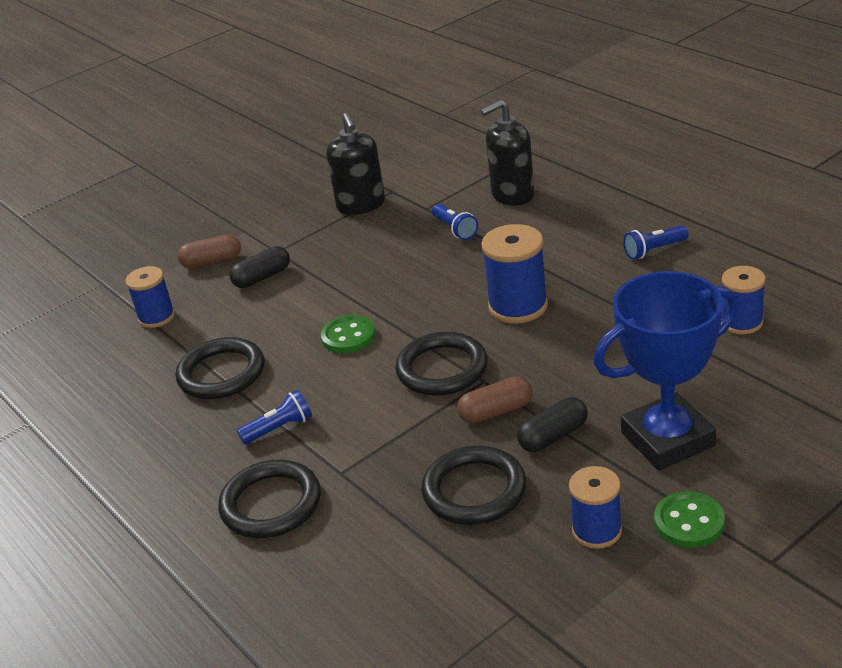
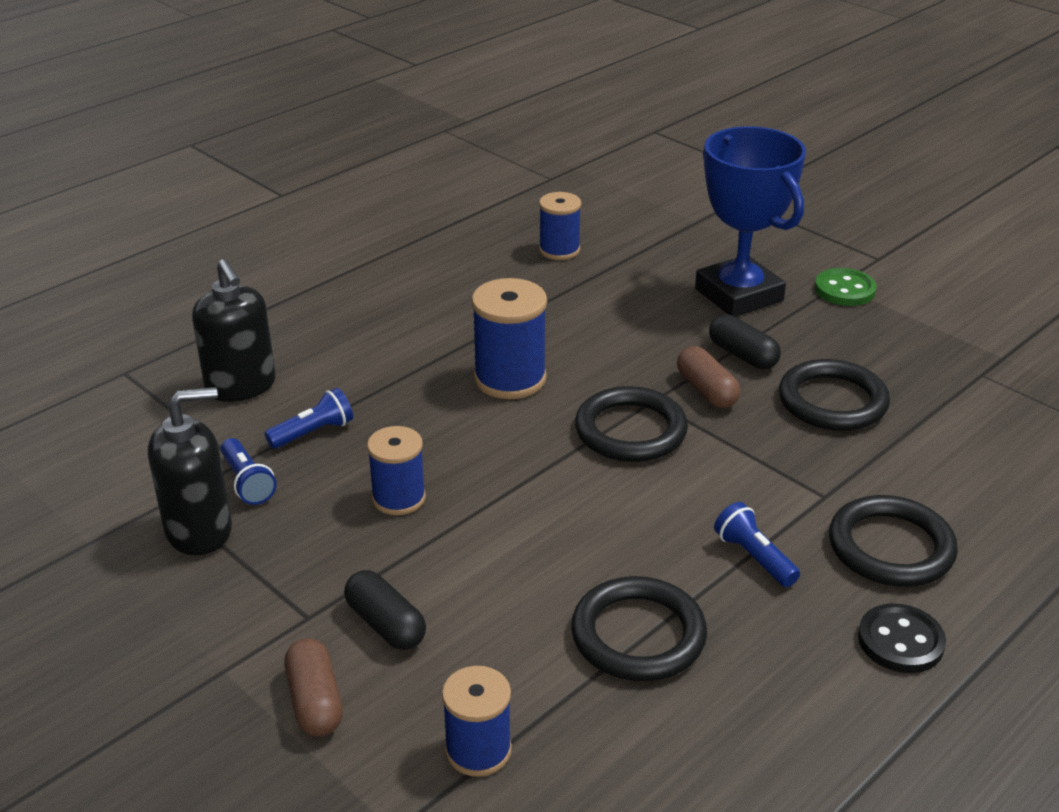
camera: 100 degrees left, 0 degrees up
(174, 496) = (900, 641): none -> black button
(348, 336) = (557, 513): green button -> none
(596, 530) = (868, 333): blue spool -> blue spool (398, 498)
(654, 250) = (415, 290): blue flashlight -> blue flashlight (247, 482)

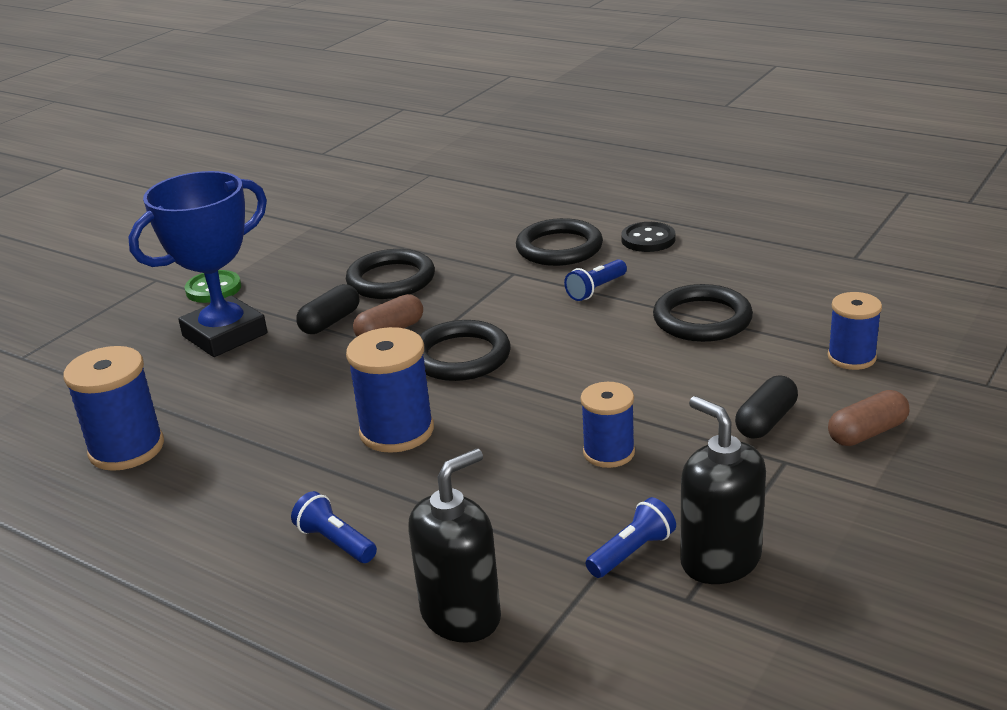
camera: 100 degrees left, 5 degrees down
(313, 433) = (530, 532): blue flashlight -> blue flashlight (335, 542)
(559, 250) = (126, 449): blue spool -> blue spool, size x1.52

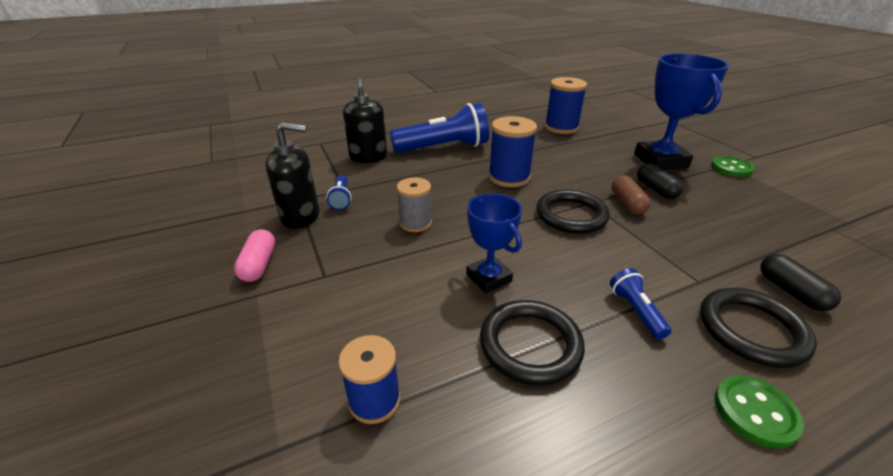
camera: 120 degrees right, 5 degrees up
(335, 542) = (443, 148): blue flashlight -> blue flashlight, size x2.24
(391, 280) = (714, 224): black ring -> none
(609, 452) = (415, 223): blue spool -> grey spool
(646, 365) = (489, 278): none -> blue trophy
(648, 239) = (755, 412): black button -> green button
(766, 421) = (365, 292): black capsule -> black capsule (791, 292)
(841, 521) = (259, 264): none -> pink capsule
(867, 433) = (292, 330): brown capsule -> none

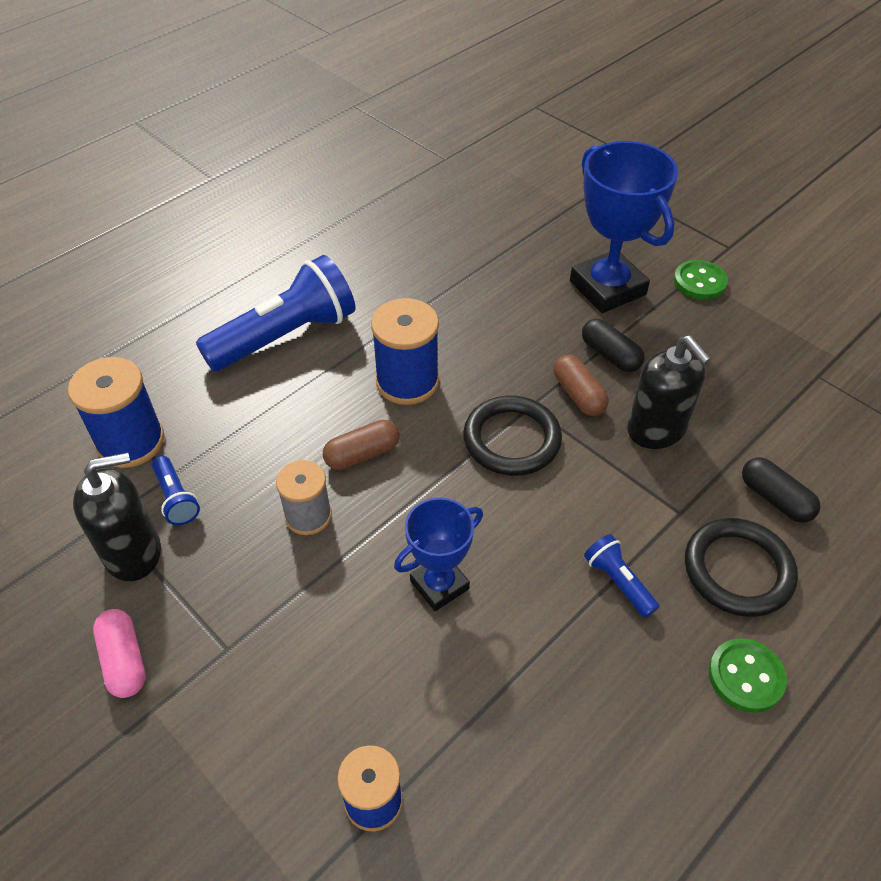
camera: 20 degrees left, 15 degrees up
(368, 157) = (173, 390): black soap dispenser -> black soap dispenser (656, 429)
(465, 202) = (362, 454): none -> brown capsule
(489, 278) = (439, 585): blue trophy -> blue trophy turned 75 degrees counterclockwise
(530, 345) = (516, 670): black ring -> none
(561, 127) = (452, 238): blue spool -> blue spool (131, 442)

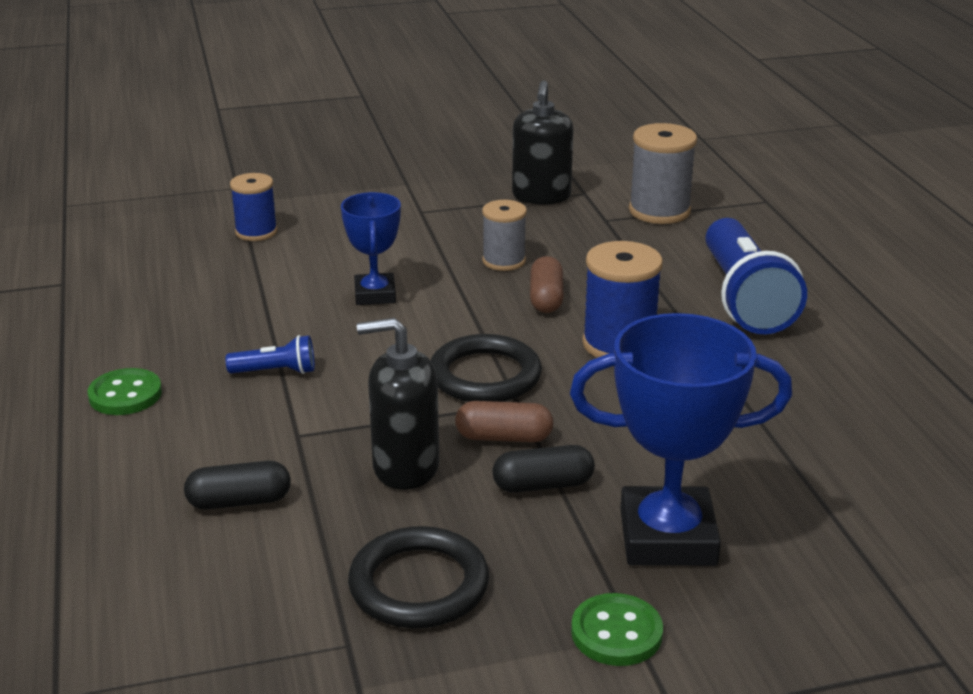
camera: 120 degrees right, 20 degrees down
(124, 660) = (453, 181): pink capsule -> none
(131, 442) = (659, 211): blue spool -> grey spool
(176, 498) = (578, 217): blue flashlight -> none
(738, 570) = (205, 437): black ring -> black ring (419, 584)

